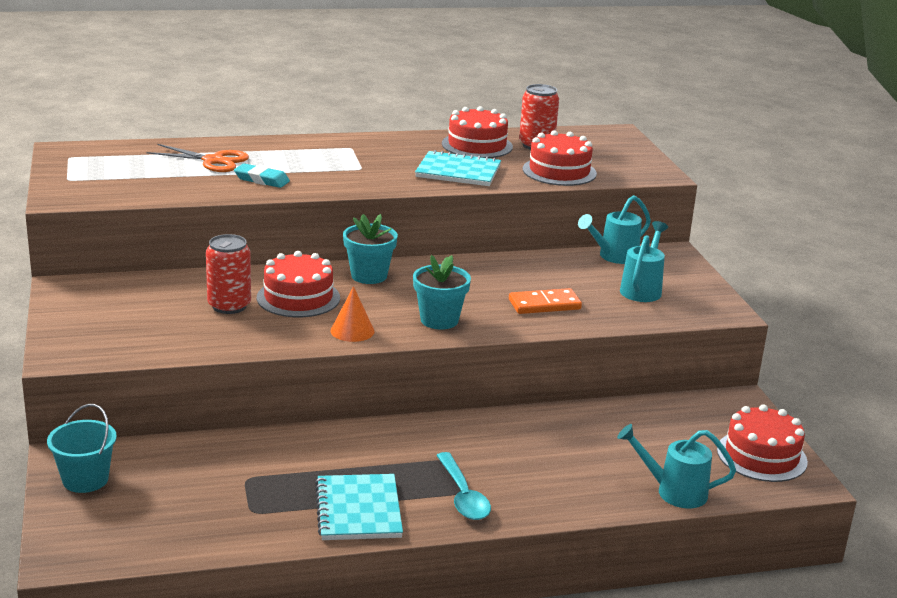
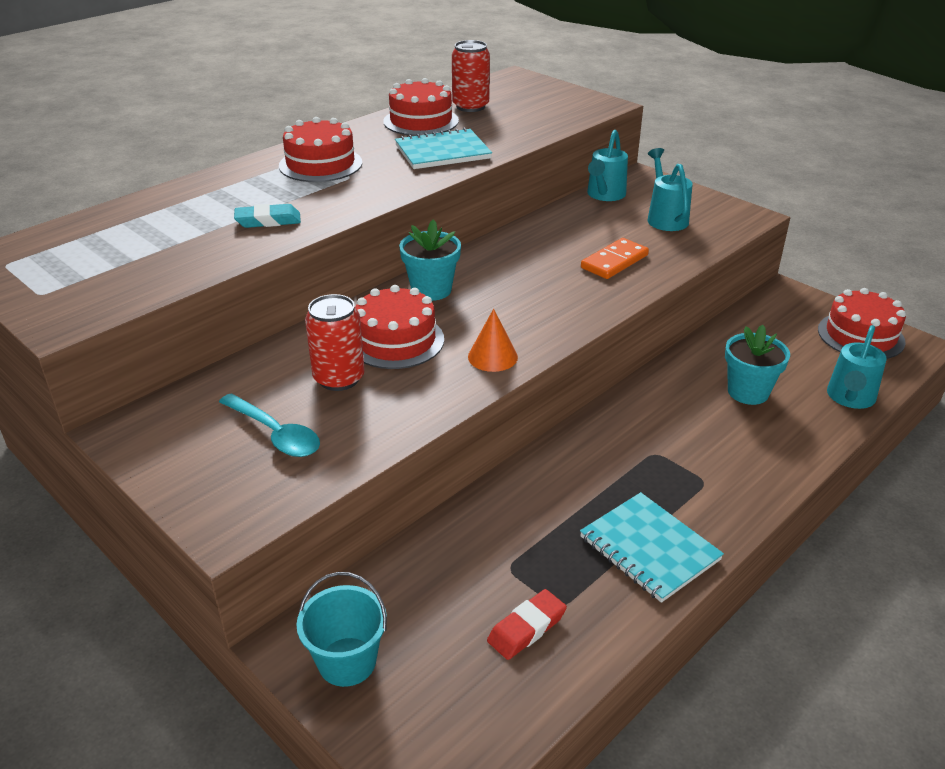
camera: 30 degrees left, 10 degrees up
(213, 161) = (186, 215): orange scissors -> none
(214, 513) = (527, 628): none -> red eraser
(439, 320) = (552, 312): turquoise flower pot -> turquoise flower pot (748, 392)
(463, 495) = (711, 484): turquoise spoon -> turquoise spoon (275, 434)
(559, 171) = (525, 125): red cake -> red cake (320, 164)
(674, 492) = (849, 398): turquoise watering can -> turquoise watering can turned 45 degrees counterclockwise

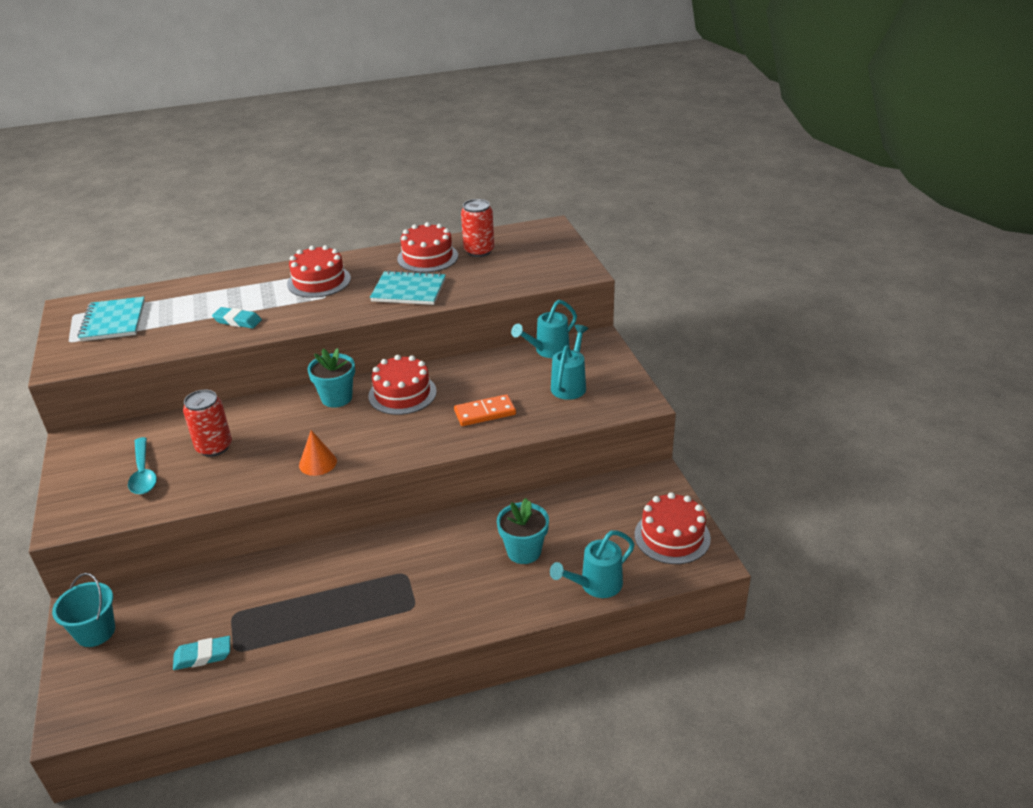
camera: 30 degrees right, 0 degrees up
(396, 340) = (274, 430): red cake -> red cake (402, 394)
(527, 628) = (203, 656): red eraser -> turquoise eraser
(649, 549) = (326, 638): turquoise notebook -> turquoise notebook (113, 321)

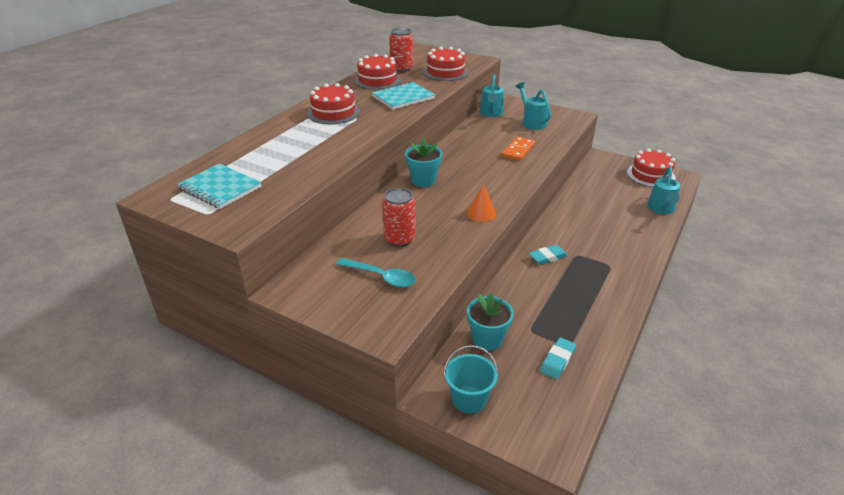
camera: 45 degrees left, 0 degrees up
(237, 321) = (324, 150): turquoise eraser -> turquoise eraser (547, 257)
(402, 394) = (457, 162): red cake -> red cake (445, 72)
(524, 551) = (608, 214): turquoise flower pot -> turquoise flower pot (487, 339)

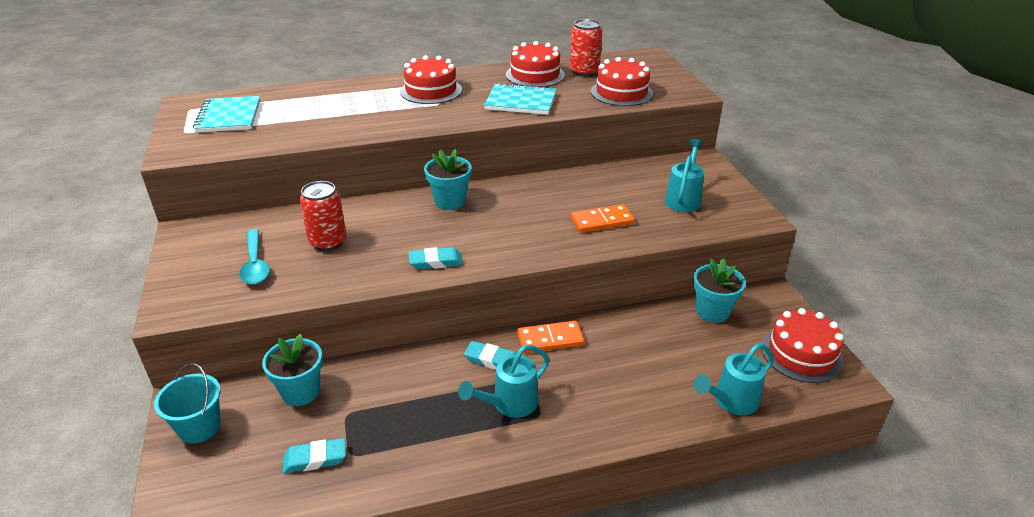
camera: 45 degrees right, 0 degrees up
(481, 213) = (436, 262): orange cone -> turquoise eraser
(491, 113) = (655, 167): turquoise watering can -> turquoise watering can (509, 404)
(554, 231) = (550, 339): none -> orange domino
(593, 177) = (712, 311): none -> turquoise flower pot

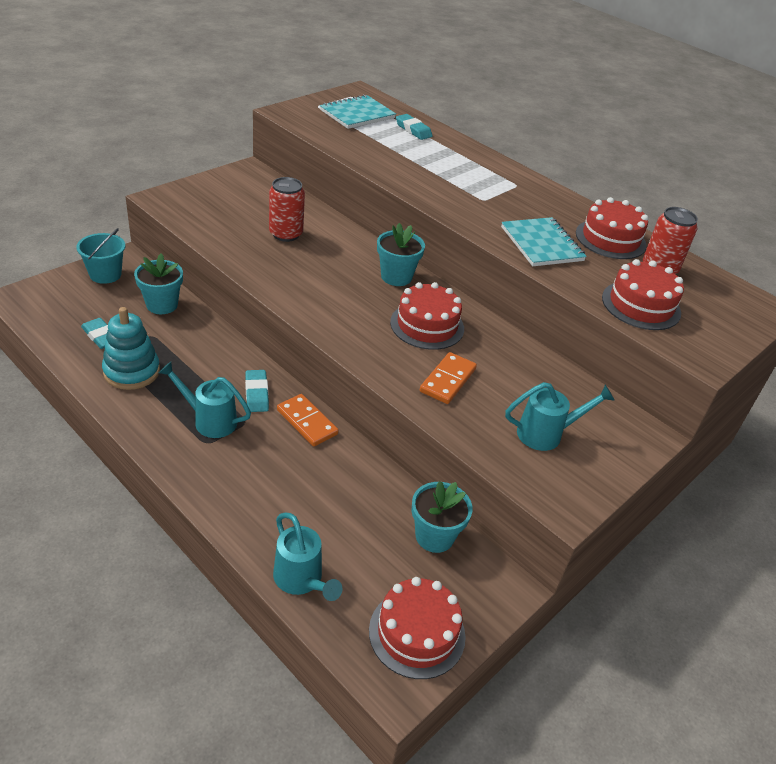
camera: 55 degrees right, 5 degrees up
(255, 264) = (234, 212): turquoise spoon -> none
(396, 446) = (132, 371): none -> turquoise stacking toy
(431, 90) = (504, 189): red cake -> red cake (427, 325)
(436, 262) = (301, 296): turquoise eraser -> turquoise eraser (413, 130)
(602, 221) = (448, 380): orange domino -> orange domino turned 75 degrees clockwise
(731, 401) = (301, 580): turquoise watering can -> turquoise watering can turned 150 degrees counterclockwise

